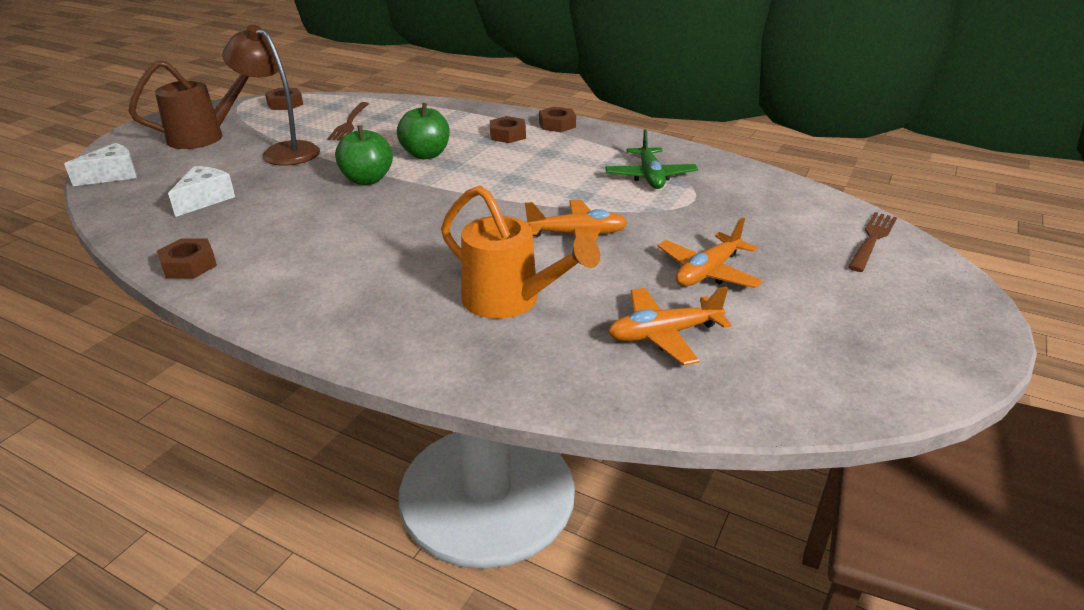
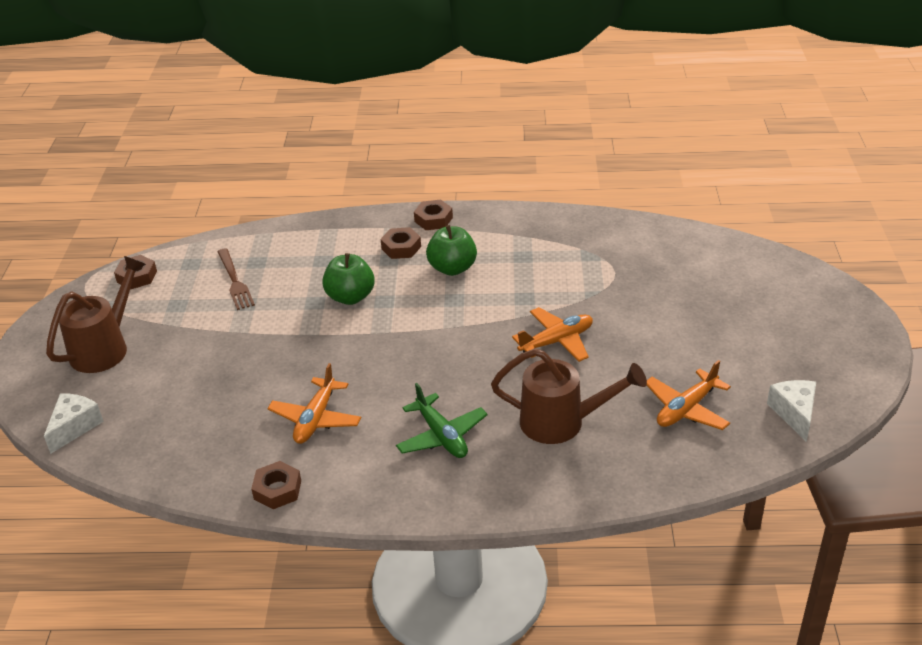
camera: 25 degrees left, 5 degrees up
(205, 199) = (205, 420): white cheese -> white cheese (794, 413)
(283, 151) = (210, 339): brown lamp -> none
(367, 180) = (328, 345): green apple -> green apple (452, 268)
(509, 301) = (561, 422): orange watering can -> brown watering can
(650, 176) = (562, 258): green plane -> green plane (441, 436)
(707, 272) = (676, 342): orange plane -> orange plane (316, 419)
(872, 239) = (763, 268): brown fork -> none

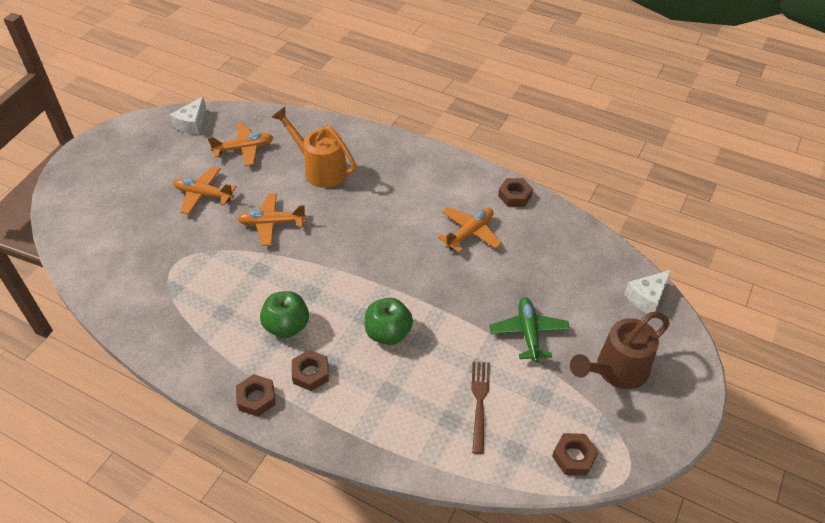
camera: 155 degrees left, 10 degrees up
(441, 436) = (397, 189): green plane -> green plane (528, 333)
(561, 422) = (320, 169): brown watering can -> orange watering can
(666, 339) = (204, 195): none -> orange plane

